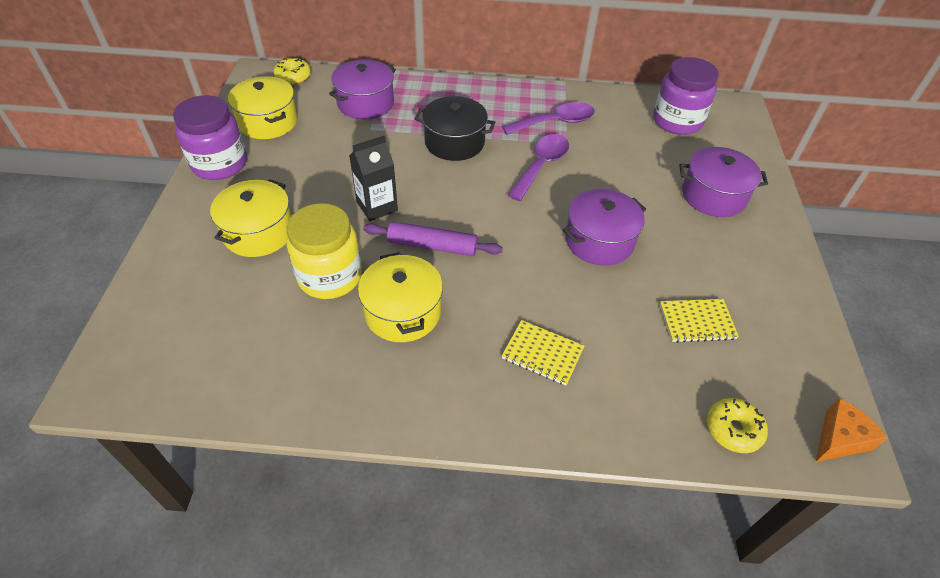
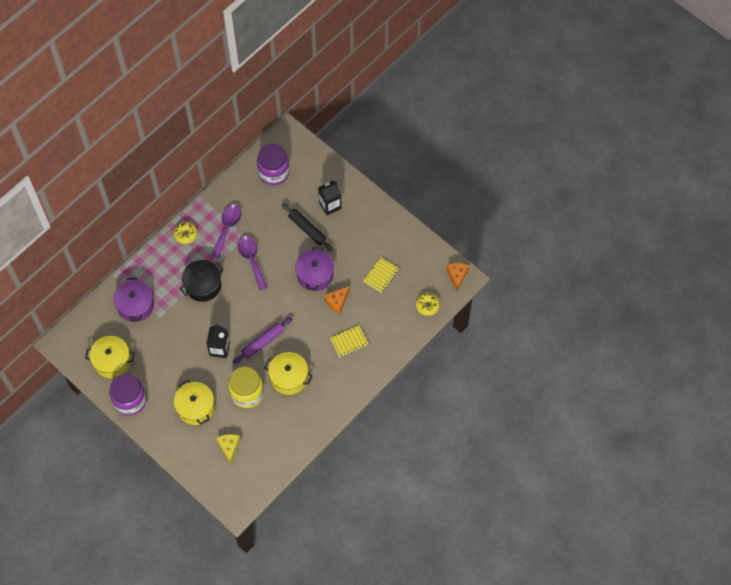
camera: 50 degrees left, 15 degrees up
(213, 309) = (229, 447): none -> yellow cheese
(293, 77) = (79, 327): yellow donut -> yellow donut (186, 234)
(589, 293) = (337, 302): none -> orange cheese
(651, 193) = (307, 229): none -> black rolling pin
(713, 196) = (330, 205): purple pot -> black carton

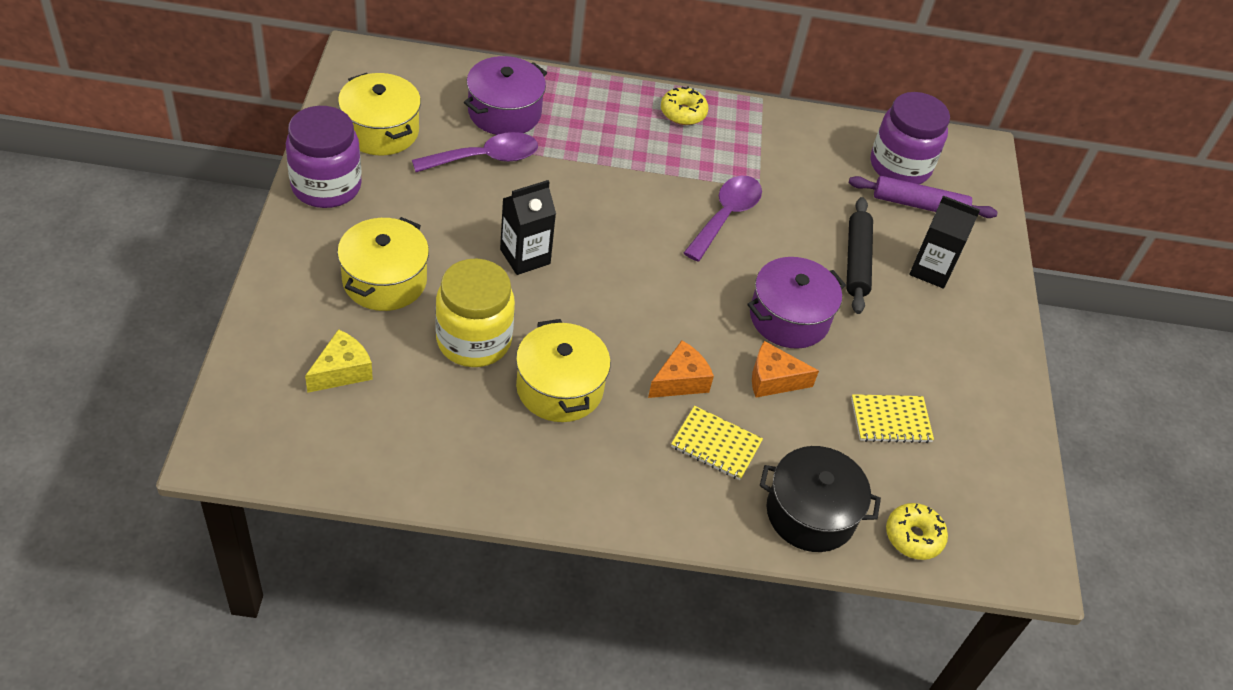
camera: 45 degrees right, 15 degrees down
(203, 285) = (619, 176): black pot -> black pot (810, 513)
(227, 228) = (746, 157): purple spoon -> purple spoon (485, 158)
(263, 342) = (592, 311): purple rolling pin -> purple rolling pin (919, 205)
(457, 276) = (1023, 552): orange cheese -> orange cheese (680, 381)

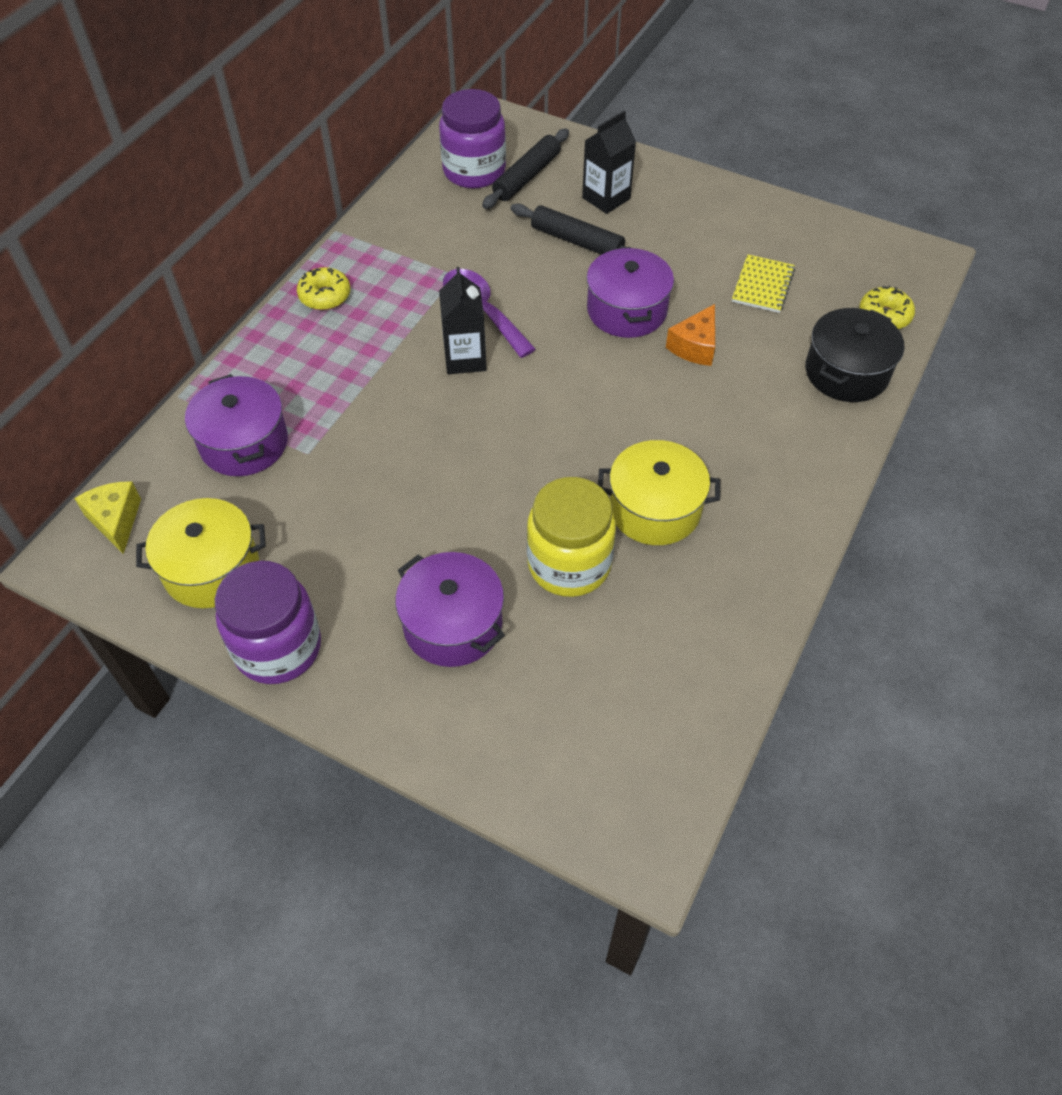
camera: 60 degrees left, 5 degrees up
(342, 371) = (570, 698): yellow cheese -> yellow cheese (115, 520)
(384, 280) = (453, 624): yellow pot -> purple pot
(485, 158) = (308, 480): purple spoon -> none
(525, 256) = (469, 487): black carton -> black carton (465, 358)
(680, 381) = (675, 413): orange cheese -> none
(716, 445) = (756, 411): yellow notebook -> none
(919, 205) = (527, 177): purple rolling pin -> black rolling pin

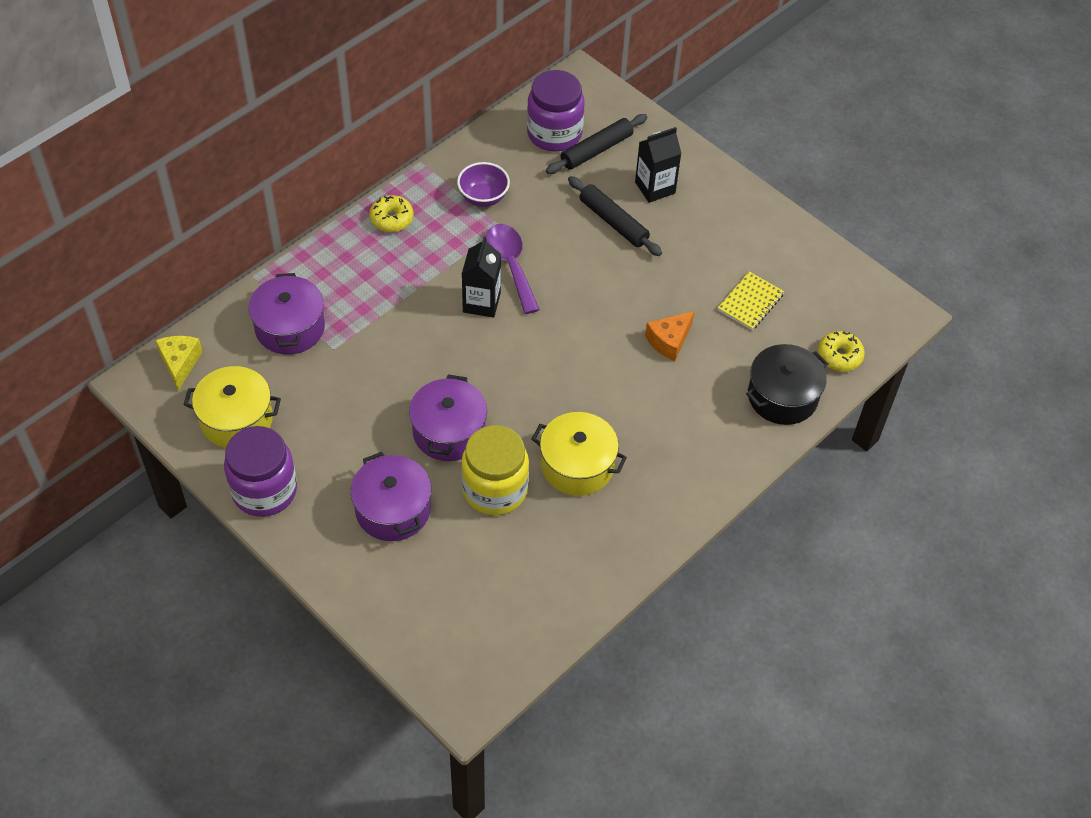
camera: 15 degrees right, 0 degrees up
(422, 250) = (483, 197): none -> purple bowl
(627, 310) = (627, 295): purple pot -> purple pot (449, 431)

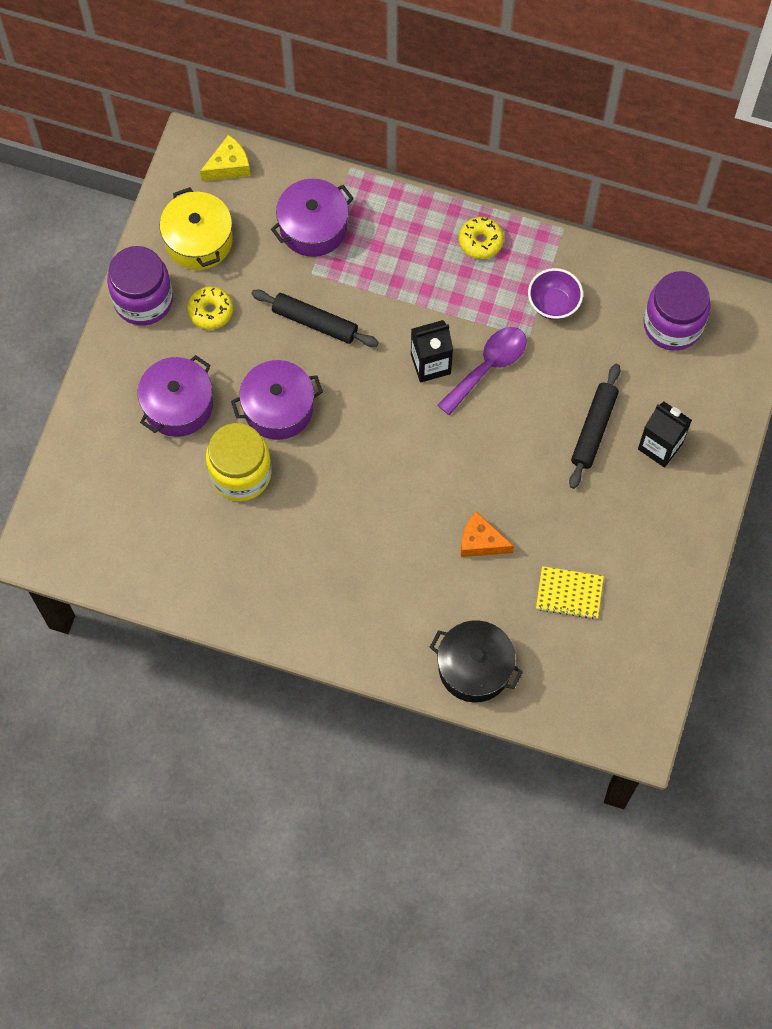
camera: 65 degrees right, 15 degrees up
(577, 465) = (301, 527): yellow pot -> none
(596, 150) = (675, 372): black rolling pin -> black rolling pin (314, 322)
(839, 356) = (551, 699): yellow donut -> yellow donut (210, 311)

